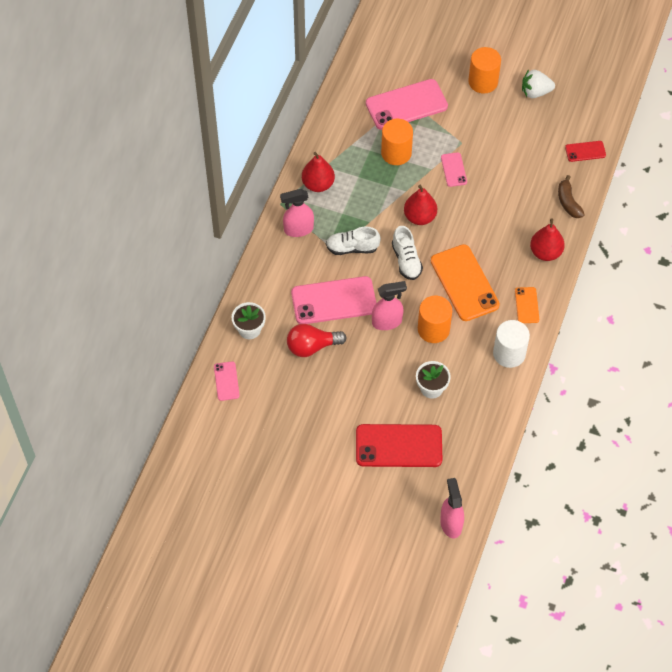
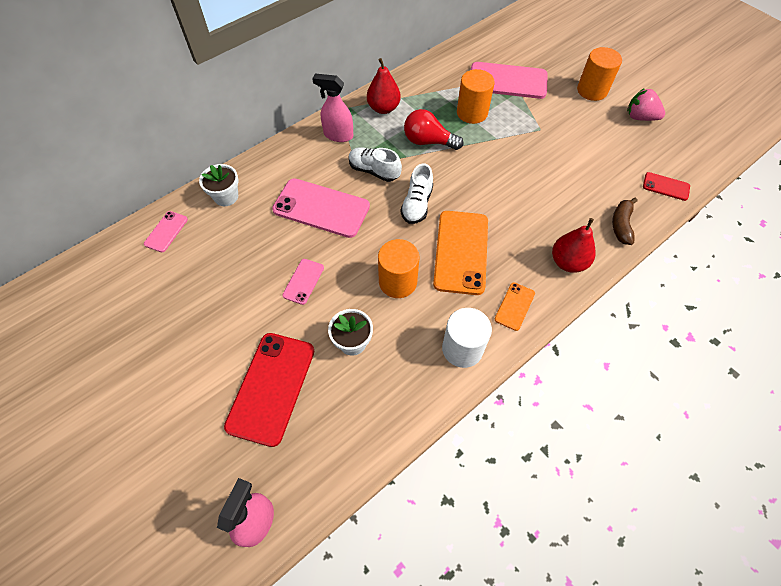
camera: 30 degrees right, 0 degrees up
(312, 346) = (268, 239): red light bulb -> red light bulb (428, 141)
(387, 322) = (356, 252): pink spray bottle -> none
(398, 446) = (271, 387): red phone -> red phone turned 75 degrees clockwise
(420, 217) = (457, 173): red pear -> none
(453, 169) = (518, 147): pink phone -> pink phone (303, 281)
(535, 92) = (640, 117): white strawberry -> pink strawberry

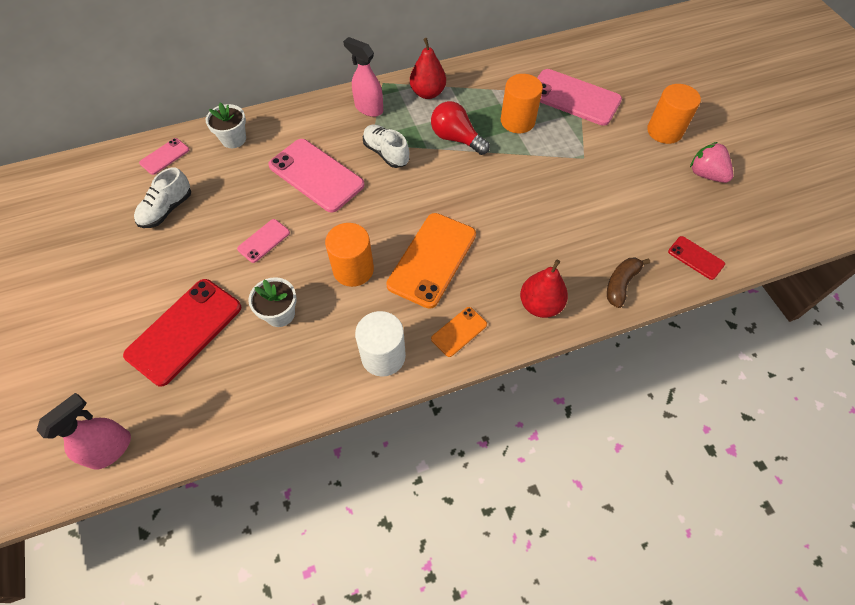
camera: 20 degrees right, 0 degrees up
(417, 204) = (412, 199): white shoe -> white shoe (167, 210)

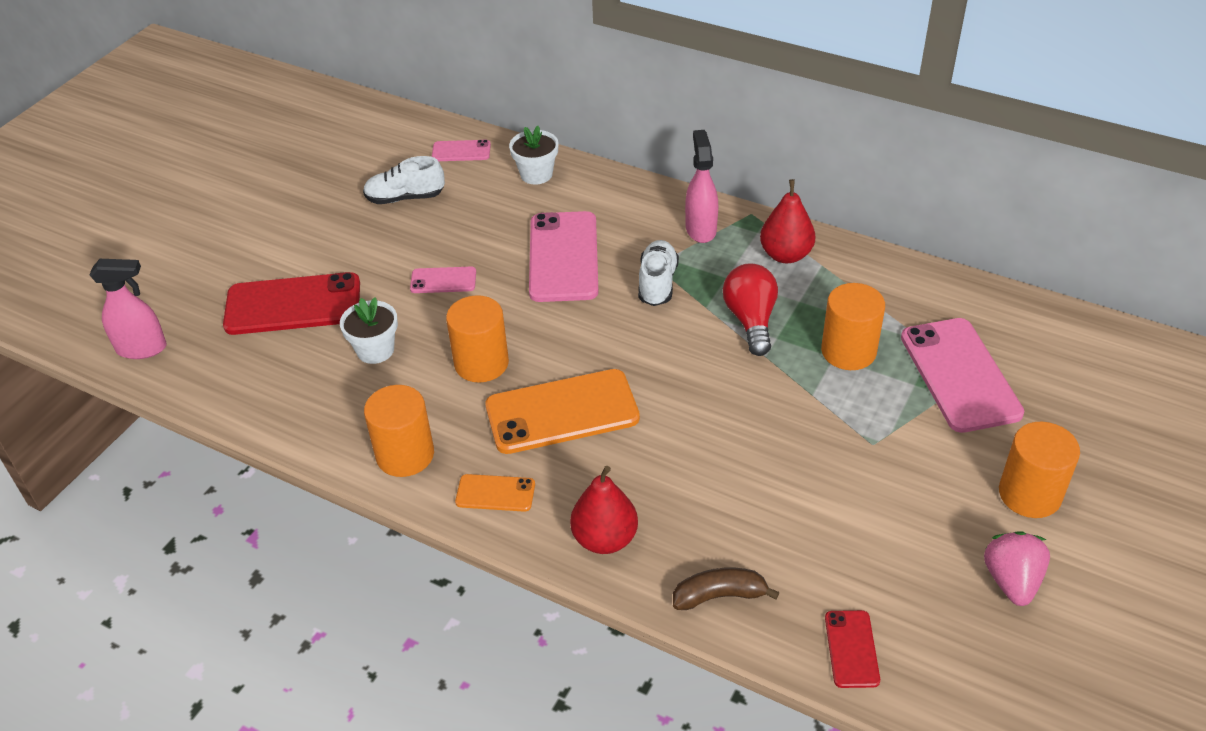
camera: 50 degrees right, 15 degrees down
(383, 356) = (405, 455): white cylinder -> orange cylinder

